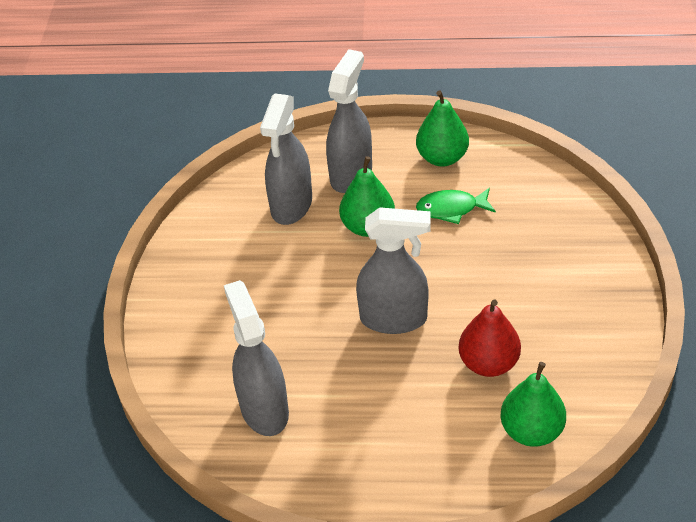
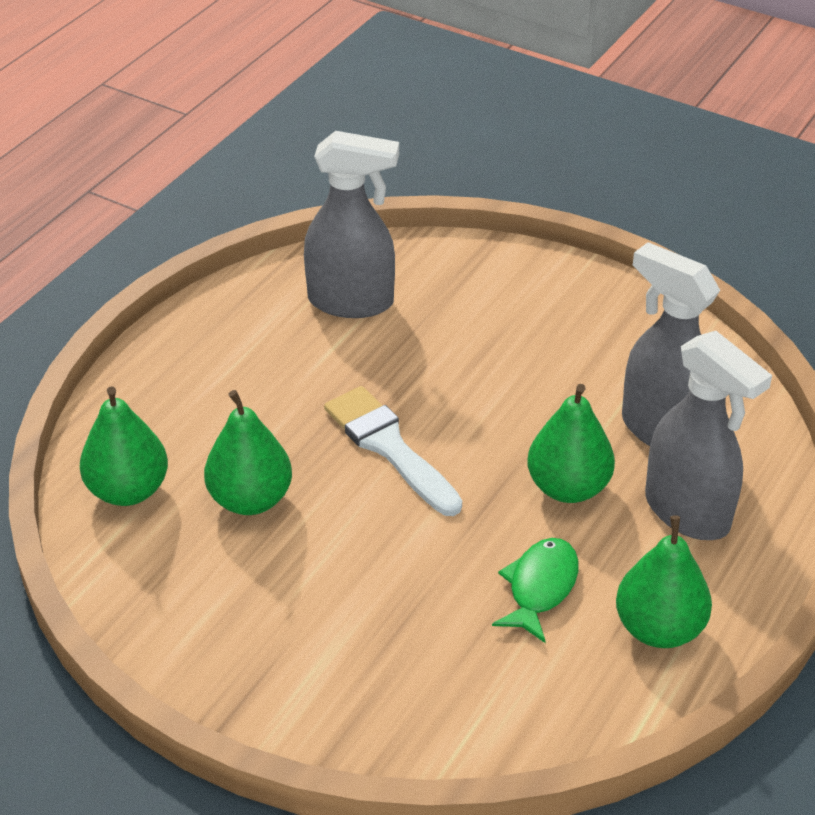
camera: 115 degrees right, 5 degrees down
(394, 318) = (389, 447): grey spray bottle -> white brush
(488, 363) = (250, 499): red pear -> green pear

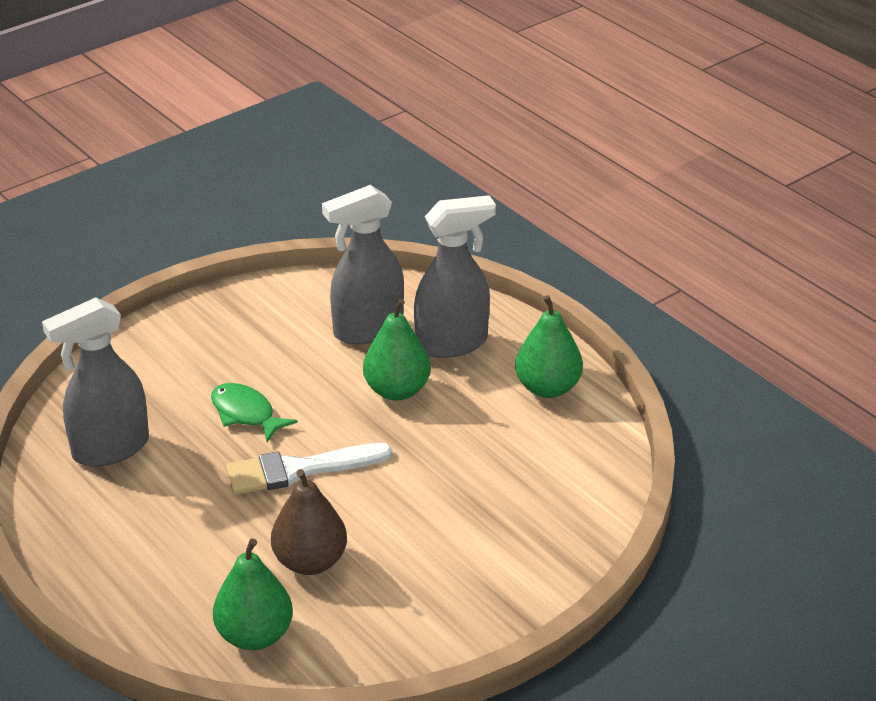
camera: 70 degrees left, 5 degrees down
(250, 499) = (310, 561): green pear -> brown pear
(351, 302) = (110, 449): grey spray bottle -> grey spray bottle turned 150 degrees counterclockwise
(540, 588) = (484, 431): green fish -> green fish (246, 413)

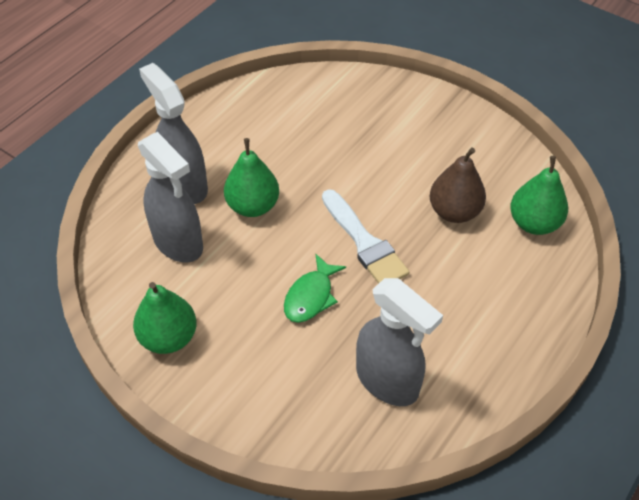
camera: 105 degrees left, 15 degrees up
(547, 388) = (226, 123): green pear -> green pear (168, 337)

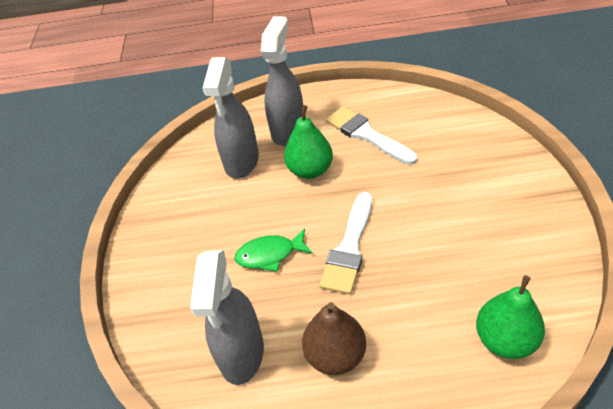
camera: 55 degrees right, 5 degrees down
(168, 337) = (167, 213): green pear -> none
(262, 144) = (366, 135): none -> white brush
(454, 211) = (445, 277): brown pear -> brown pear (335, 355)

